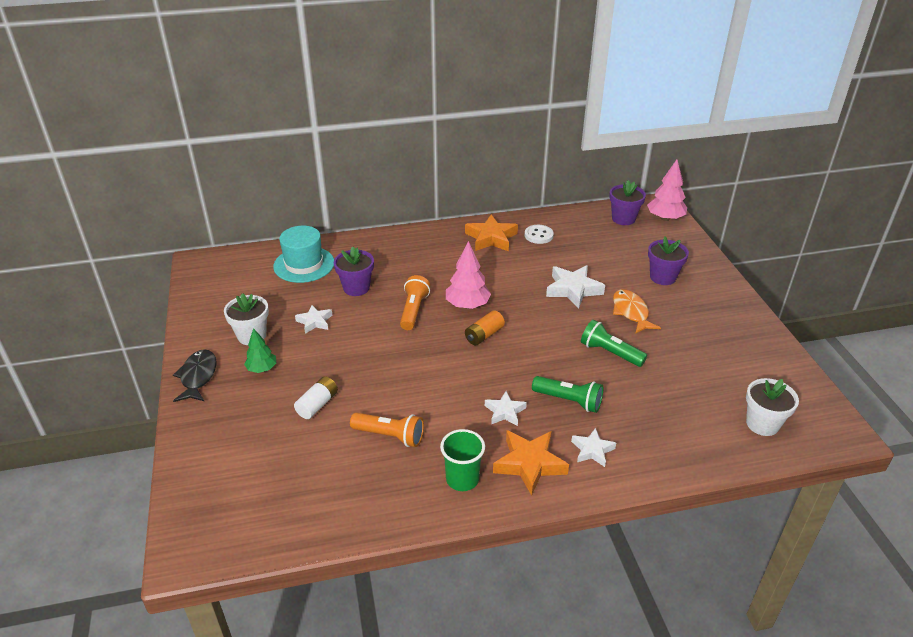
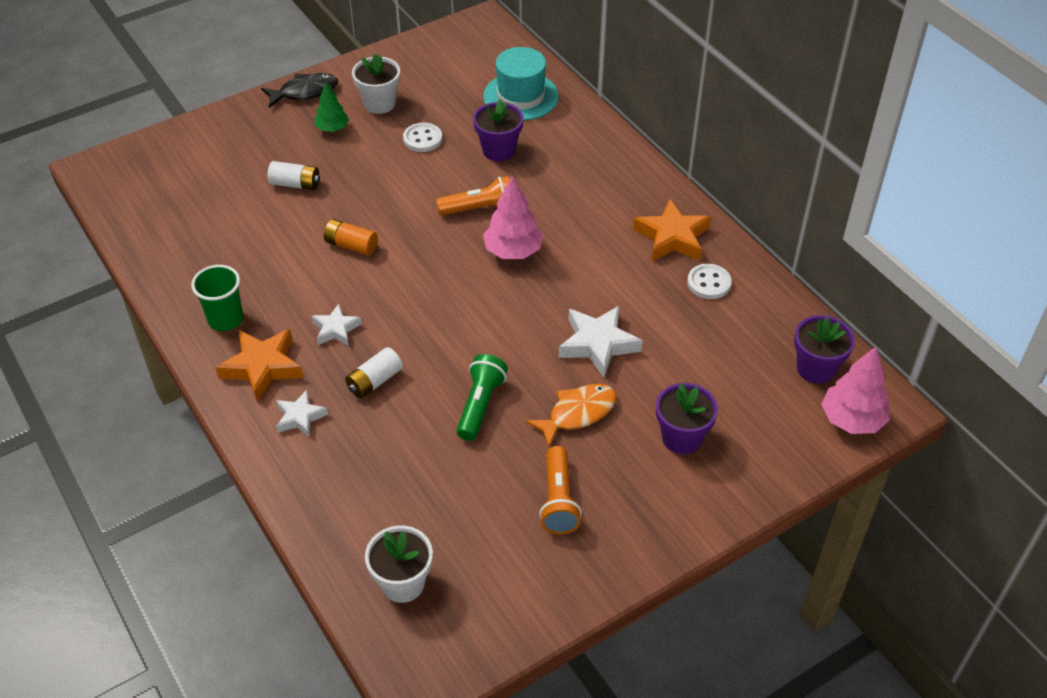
camera: 70 degrees right, 10 degrees up
(314, 322) = (422, 139): white star -> white button
(390, 436) = (269, 249): orange flashlight -> orange flashlight (558, 500)
(484, 335) = (462, 280): orange battery -> orange battery (351, 245)
(569, 401) = (374, 381): green flashlight -> white battery

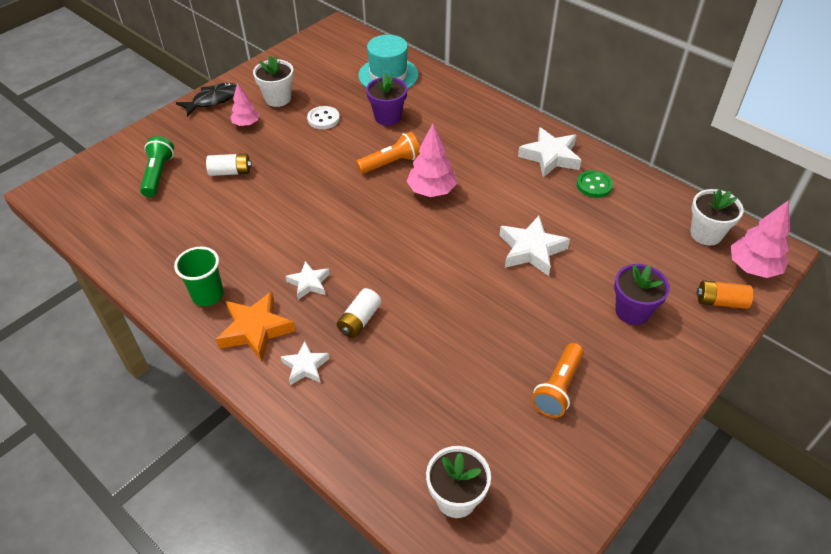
camera: 15 degrees left, 0 degrees up
(332, 128) = (246, 124): green tree -> pink tree
(351, 245) = (296, 212): orange battery -> orange battery (720, 301)
(480, 405) = (457, 320): green flashlight -> green flashlight (158, 174)
(558, 500) = (558, 388): orange flashlight -> orange flashlight turned 45 degrees clockwise
(577, 413) = (540, 310): orange fish -> none
(672, 237) = (550, 157): orange star -> white star
(709, 283) = (594, 185): white button -> green button
(816, 369) = (706, 234): purple flower pot -> white flower pot

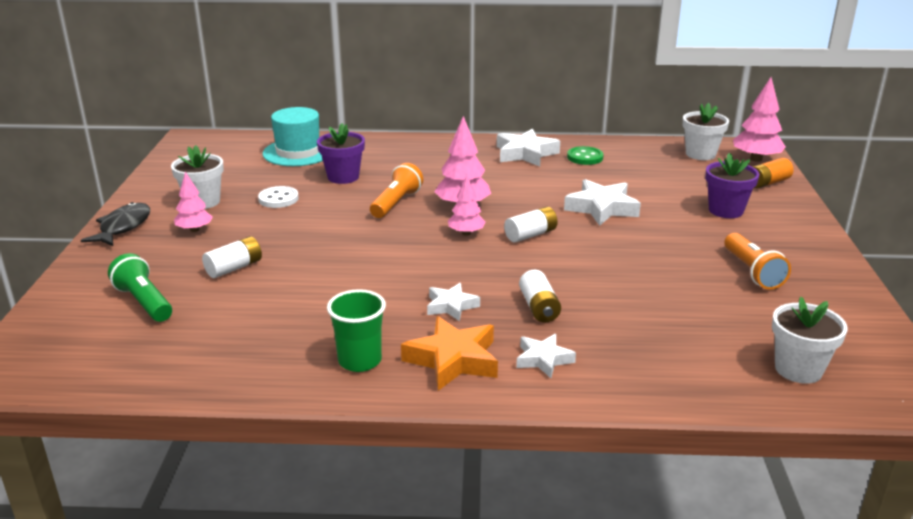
camera: 40 degrees left, 20 degrees down
(400, 220) = (466, 233): none -> pink tree
(442, 247) = (530, 235): none -> white battery

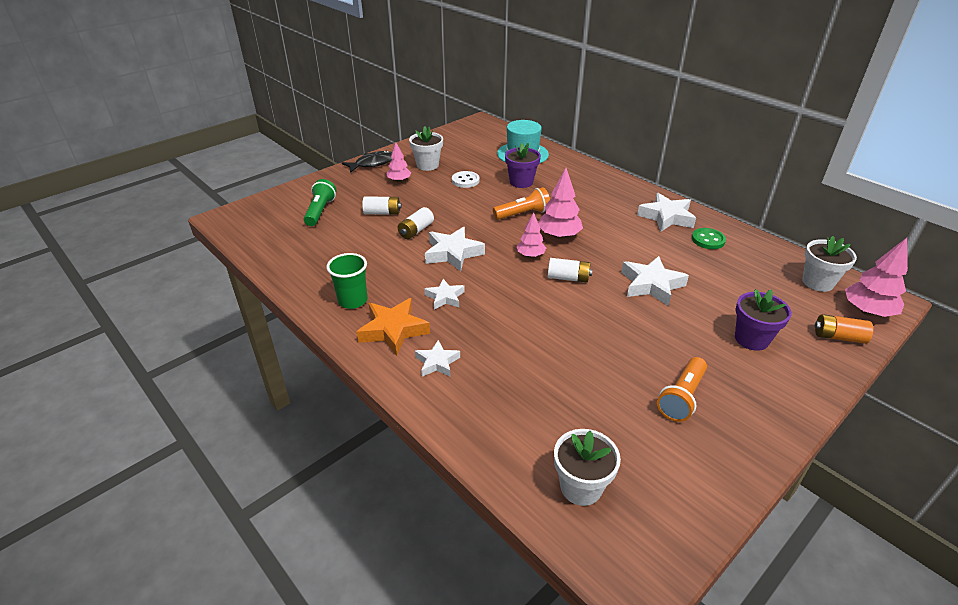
camera: 45 degrees right, 10 degrees up
(388, 266) = (453, 253): none -> white star
(539, 307) = (490, 329): white battery -> white battery (416, 231)

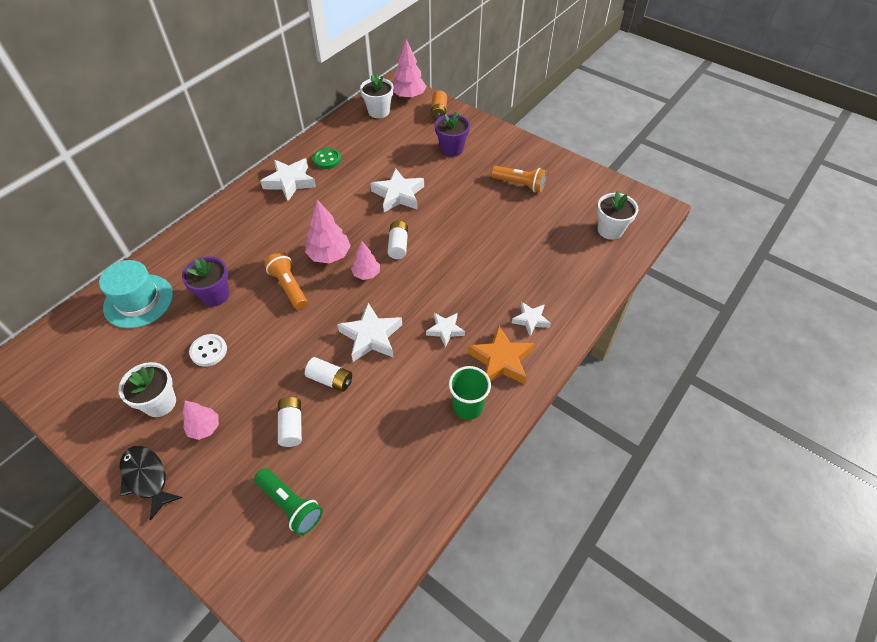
camera: 100 degrees left, 15 degrees up
(320, 211) = (290, 505): green flashlight -> green flashlight turned 135 degrees counterclockwise

